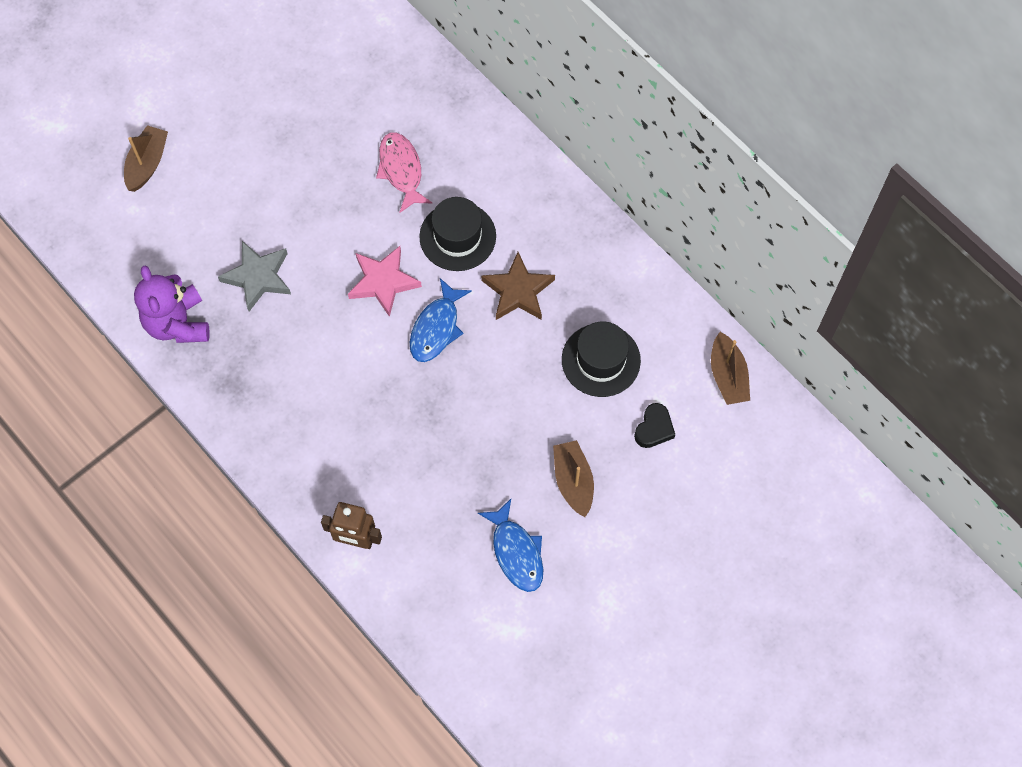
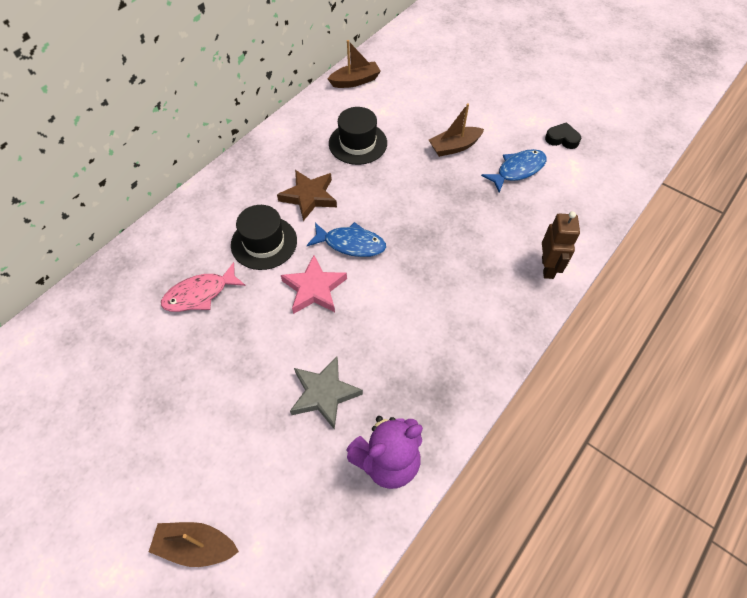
camera: 100 degrees left, 10 degrees down
(654, 428) = (403, 111): black heart -> black heart (562, 139)

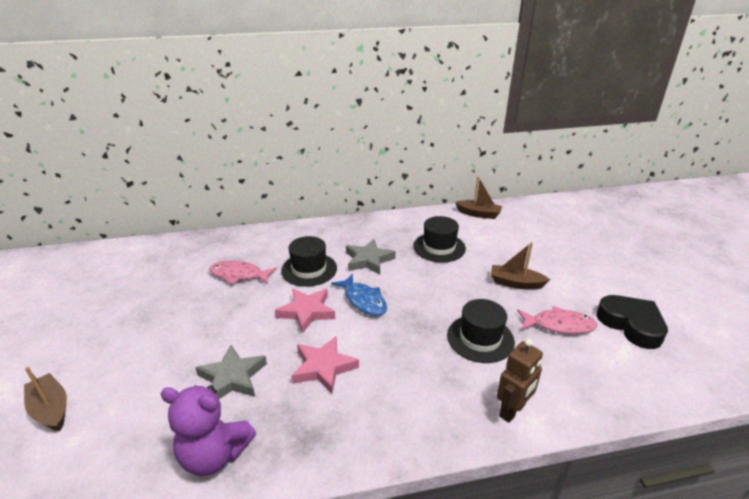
camera: 40 degrees right, 25 degrees down
(309, 197) = (368, 260): brown star -> grey star
(387, 329) = (323, 367): none -> pink star
(475, 220) = (480, 338): none -> black hat
(518, 170) = (559, 325): blue fish -> pink fish
(562, 139) = (631, 325): black heart -> black heart, size x1.79

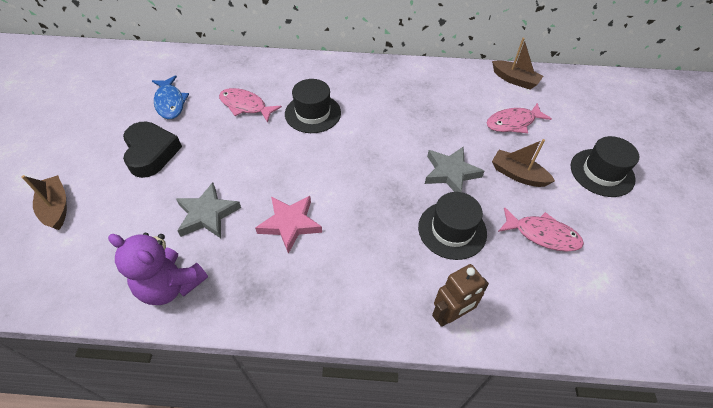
camera: 15 degrees right, 20 degrees up
(306, 312) = (294, 161): pink star -> none
(363, 300) = (353, 160): blue fish -> blue fish (170, 102)
(368, 260) = (375, 114): grey star -> grey star (450, 173)
(439, 247) = (454, 114): black hat -> black hat (602, 172)
(492, 245) = (513, 123): none -> pink fish
(631, 325) = (623, 253): black heart -> black heart (151, 153)

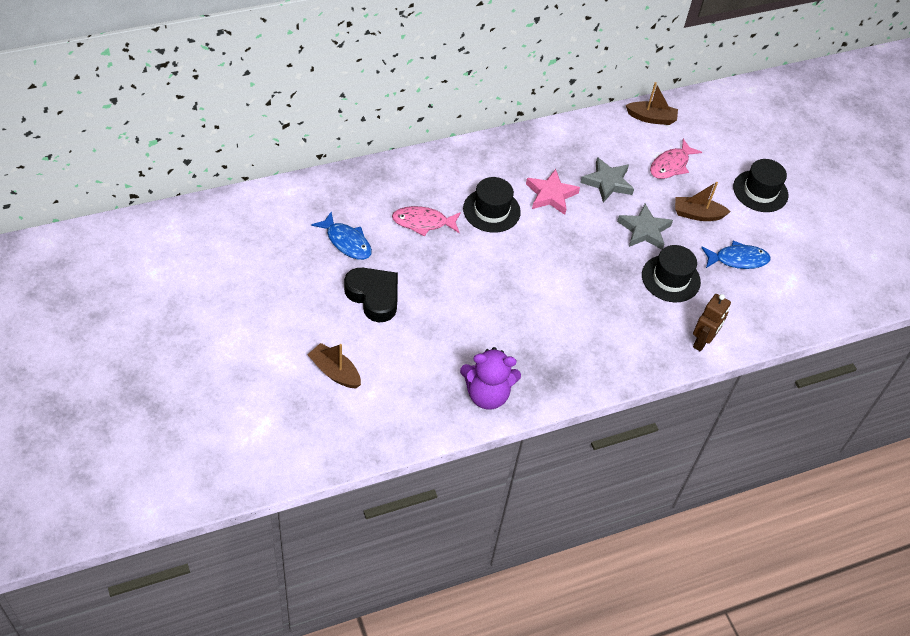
camera: 30 degrees left, 0 degrees up
(207, 214) = (470, 332): grey star -> grey star (607, 182)
(290, 224) = (544, 317): pink star -> pink star (551, 195)
(542, 234) = (738, 259): pink fish -> blue fish

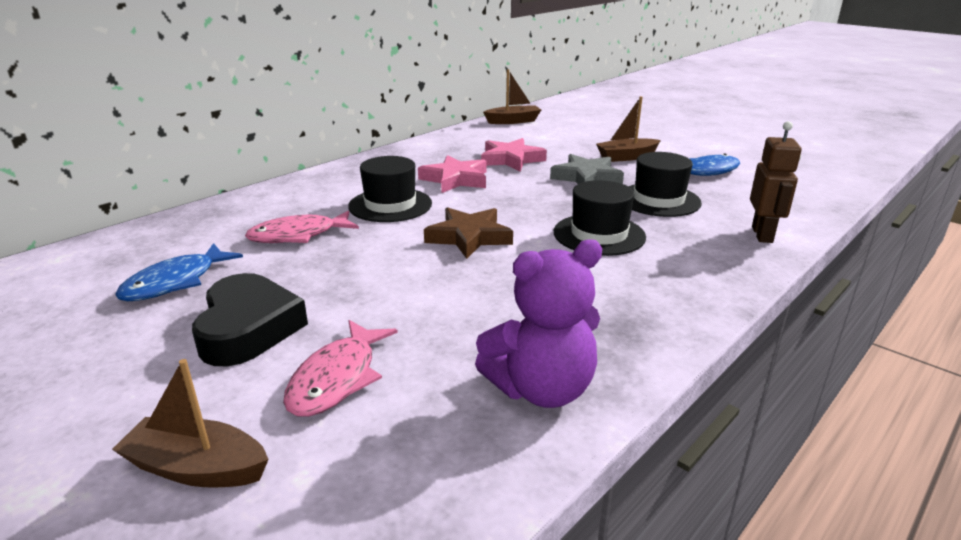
camera: 20 degrees left, 25 degrees down
(346, 242) = (175, 282): blue fish -> blue fish turned 105 degrees clockwise
(374, 296) = (248, 328): black heart -> black heart turned 60 degrees clockwise
(521, 267) = (469, 237): none -> brown star
(607, 182) = (511, 159): grey star -> pink star
(671, 165) = (563, 138): pink fish -> pink fish (337, 378)
(760, 191) = (664, 134): black hat -> black hat (599, 234)

